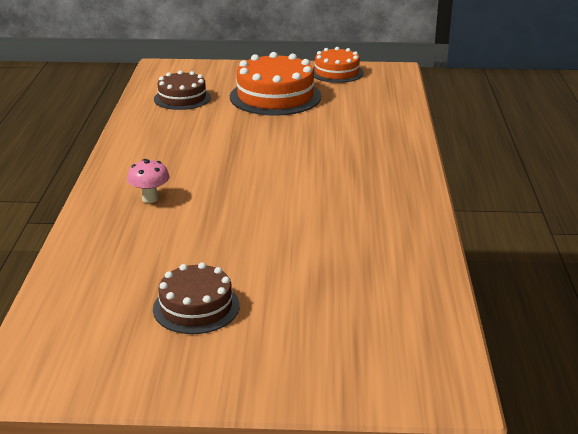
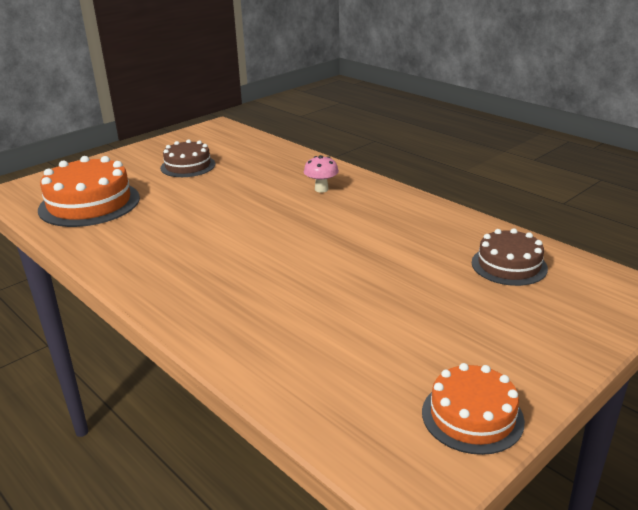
camera: 135 degrees right, 0 degrees up
(275, 96) = (443, 320): orange cake -> orange cake (89, 203)

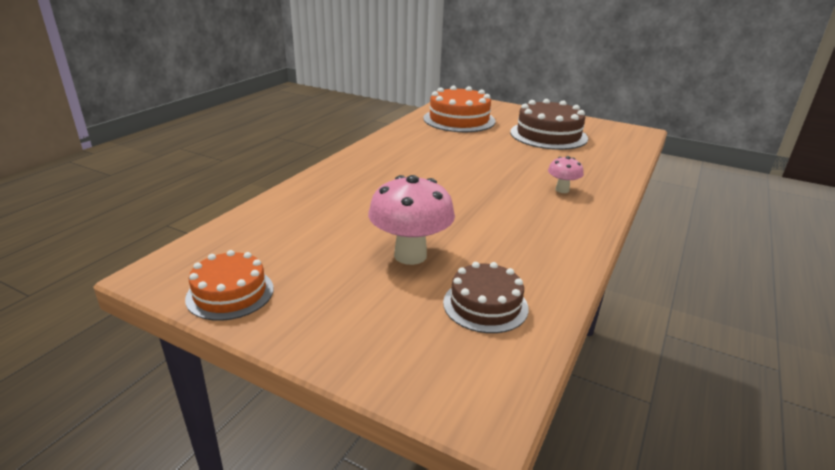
camera: 70 degrees right, 0 degrees up
(188, 166) = (548, 135): brown cake -> brown cake, size x1.62
(420, 289) = (410, 255): none -> pink mushroom

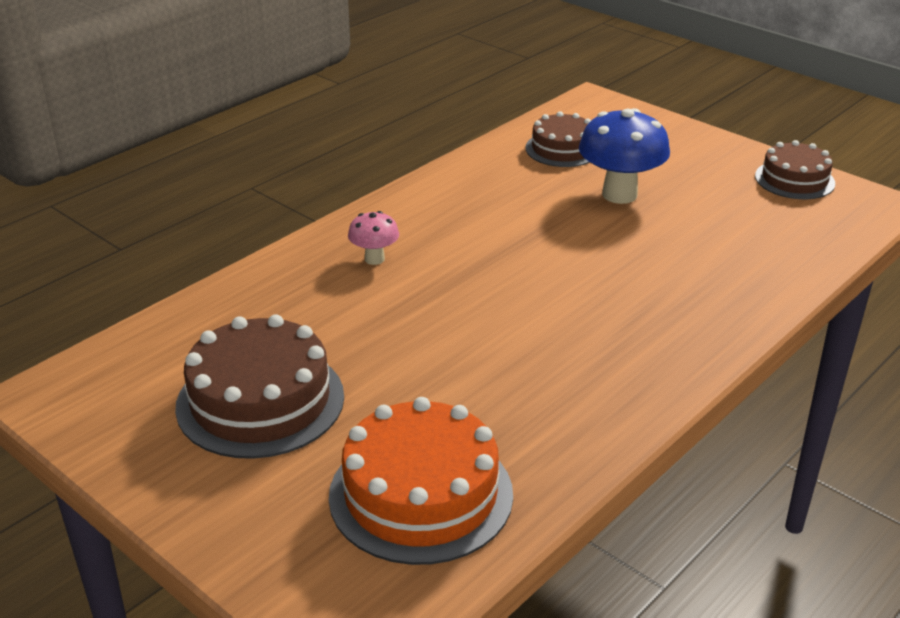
camera: 165 degrees left, 5 degrees up
(230, 293) = (794, 179): orange cake -> brown cake
(410, 255) = (619, 194): pink mushroom -> blue mushroom

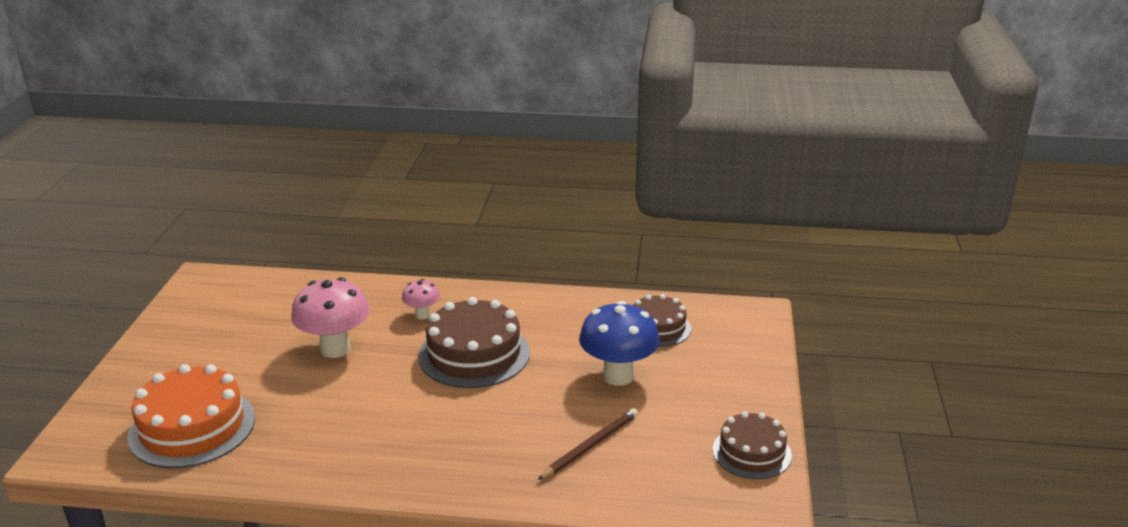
camera: 55 degrees right, 5 degrees down
(260, 401) = (241, 340): brown cake -> brown cake (474, 354)
(372, 336) = (335, 349): none -> pink mushroom
(716, 246) = (590, 446): none -> brown pencil

